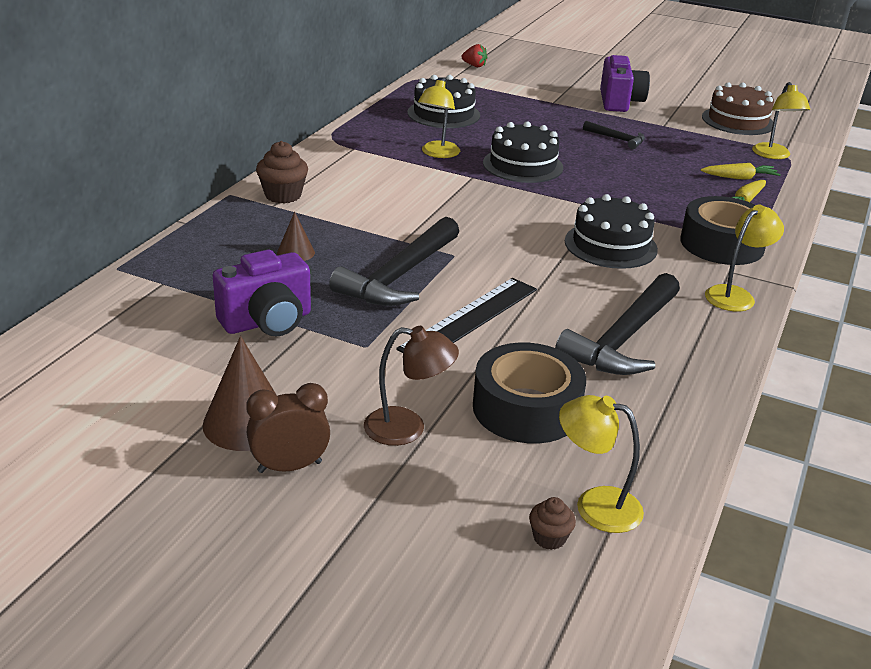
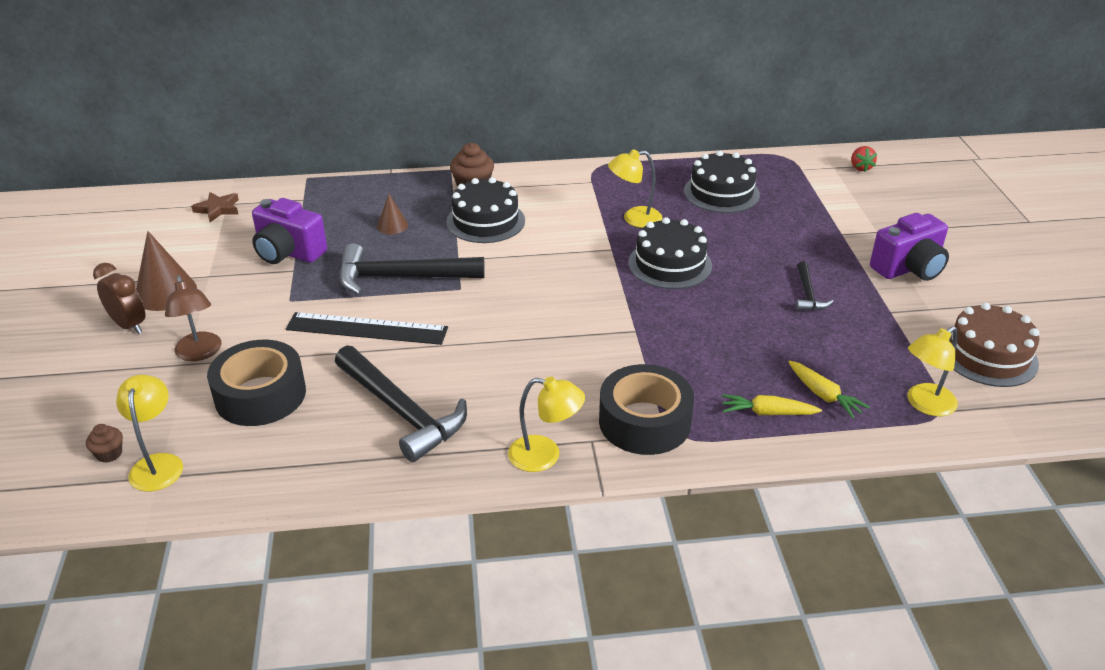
camera: 60 degrees right, 5 degrees up
(98, 340) = (218, 209): none -> brown star
(610, 245) = (565, 357): black cake -> black cake (485, 221)
(623, 339) = (402, 412): black hammer -> black hammer turned 135 degrees counterclockwise

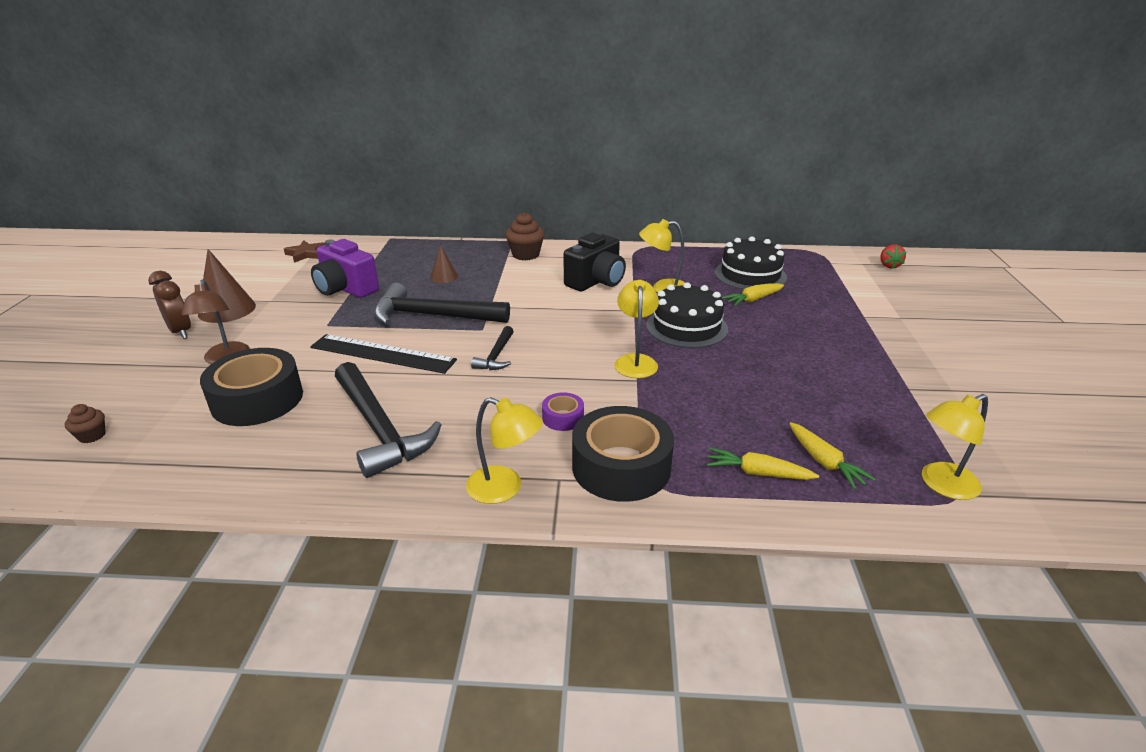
camera: 10 degrees right, 5 degrees down
(158, 464) = (128, 450): yellow lamp -> yellow lamp (635, 361)
(485, 221) = (526, 280): black cake -> none
(561, 217) = (596, 281): none -> black camera
(576, 379) = (563, 418): none -> purple tape
(729, 224) = (752, 300): none -> yellow carrot
(808, 294) = (821, 365): black hammer -> black hammer (496, 356)
(908, 268) = (931, 351): purple camera -> none
(988, 355) = (1019, 442): brown cake -> none

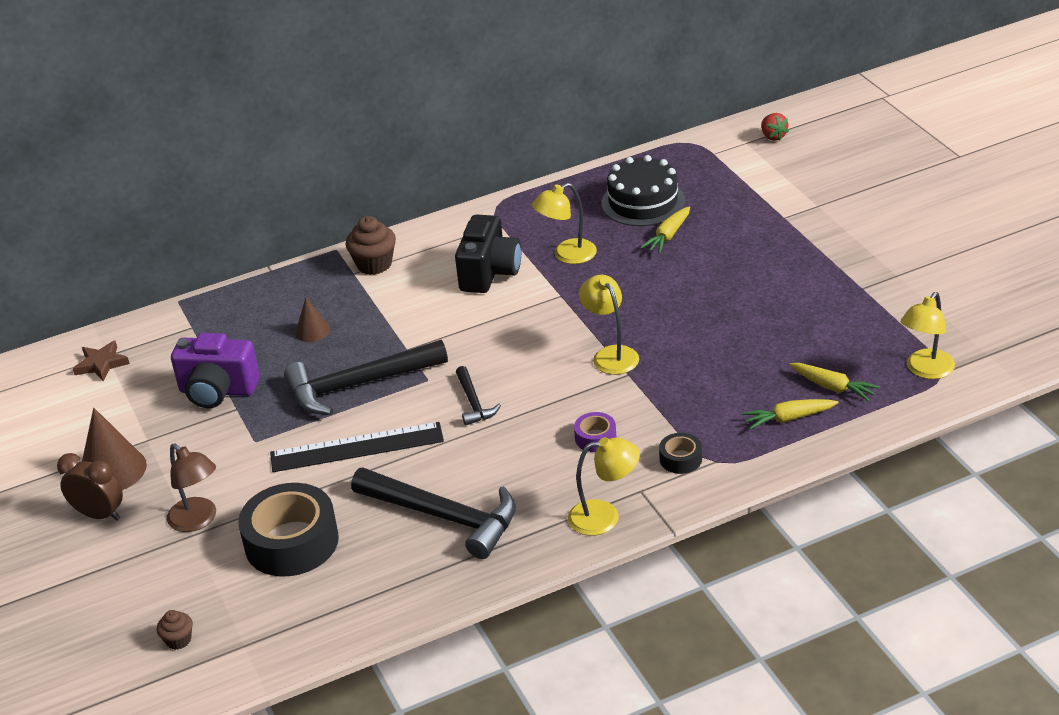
camera: 25 degrees left, 5 degrees up
(621, 466) = (680, 459): black tape -> black tape, size x0.46
(686, 327) = (628, 296): black cake -> none

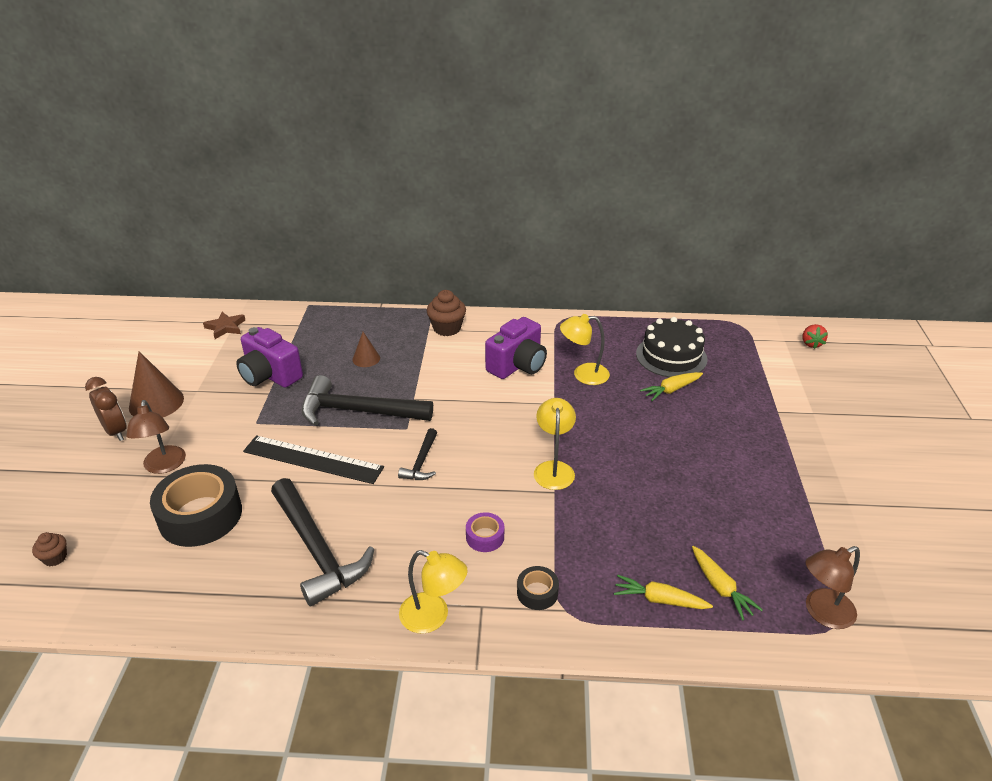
camera: 25 degrees right, 0 degrees up
(489, 273) = (517, 365): black camera -> purple camera
(925, 370) = (822, 613): yellow lamp -> brown lamp

